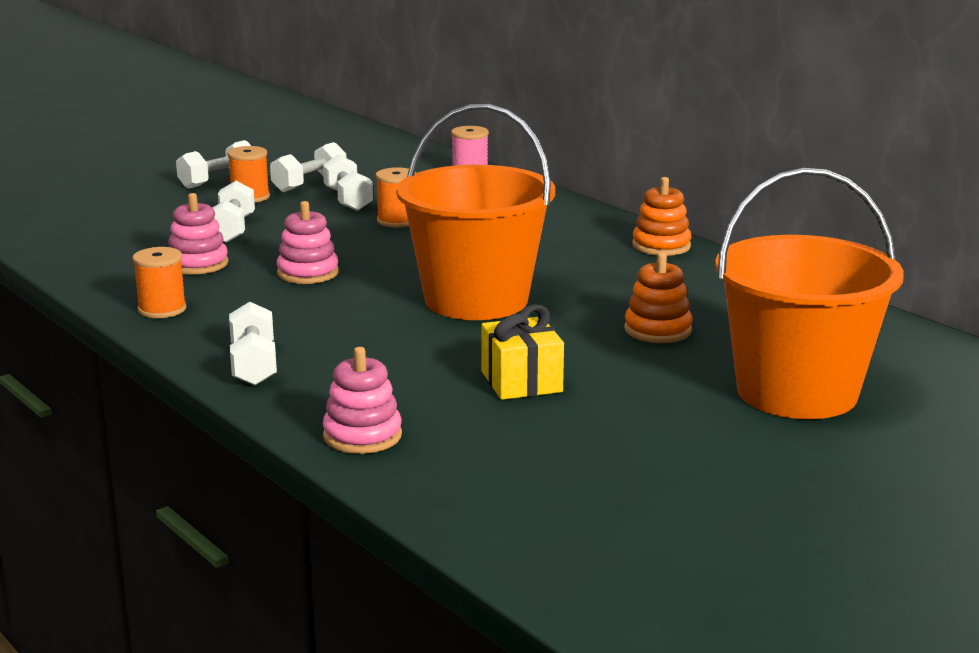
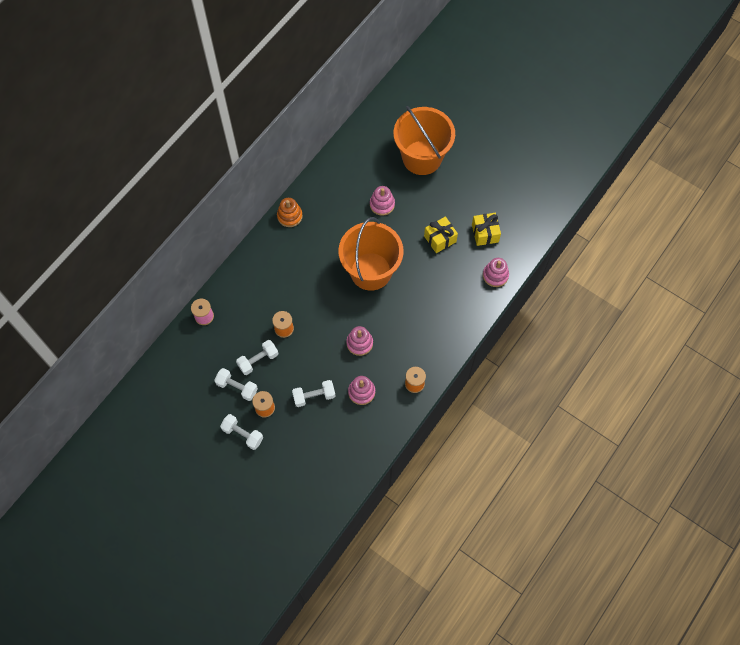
camera: 105 degrees left, 45 degrees up
(254, 365) = (454, 328): white dumbbell -> none
(507, 441) = (485, 233): none -> yellow gift
(658, 330) = (382, 204): orange stacking toy -> pink stacking toy

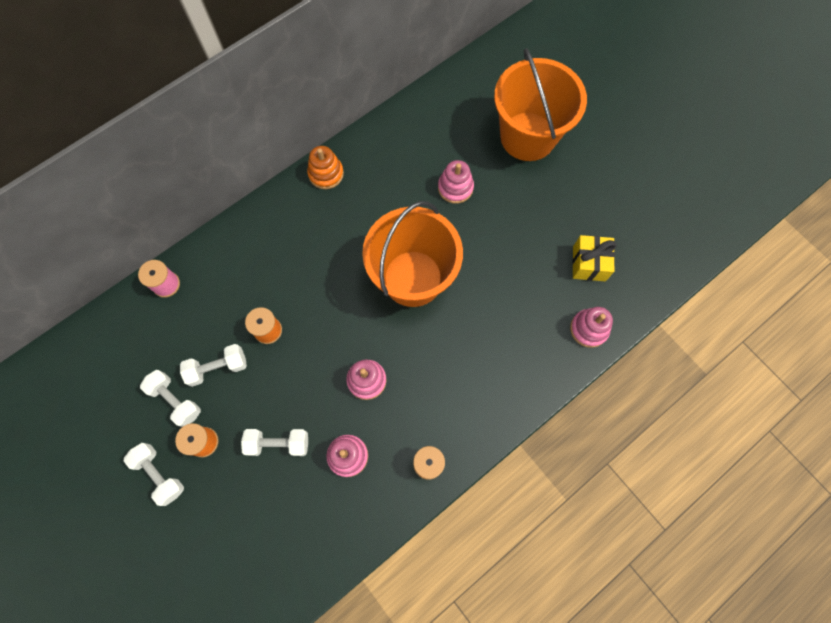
camera: 15 degrees right, 5 degrees up
(440, 239) = (523, 256): yellow gift -> none

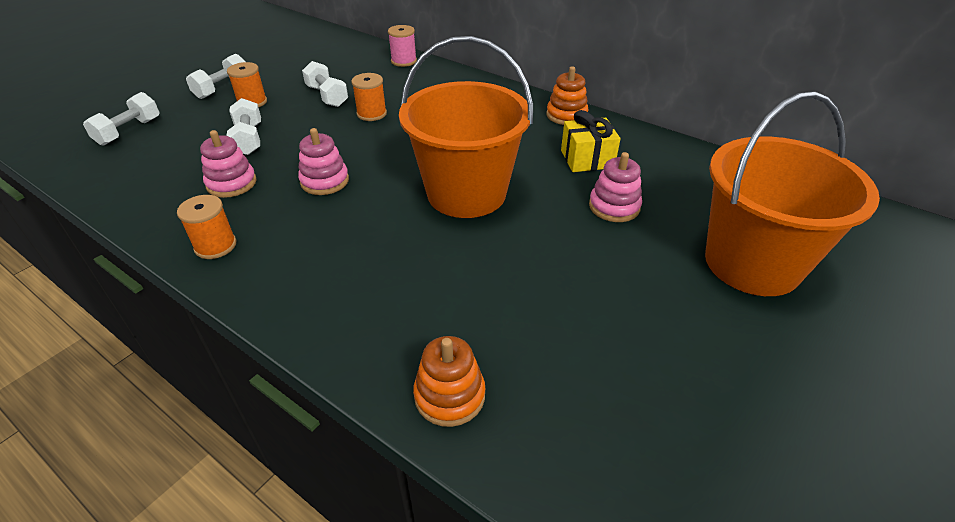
camera: 75 degrees right, 30 degrees down
(175, 400) = (293, 83): white dumbbell -> white dumbbell (129, 131)
(589, 263) = (575, 377): yellow gift -> yellow gift (587, 159)
(589, 329) = (449, 396): pink stacking toy -> orange stacking toy

